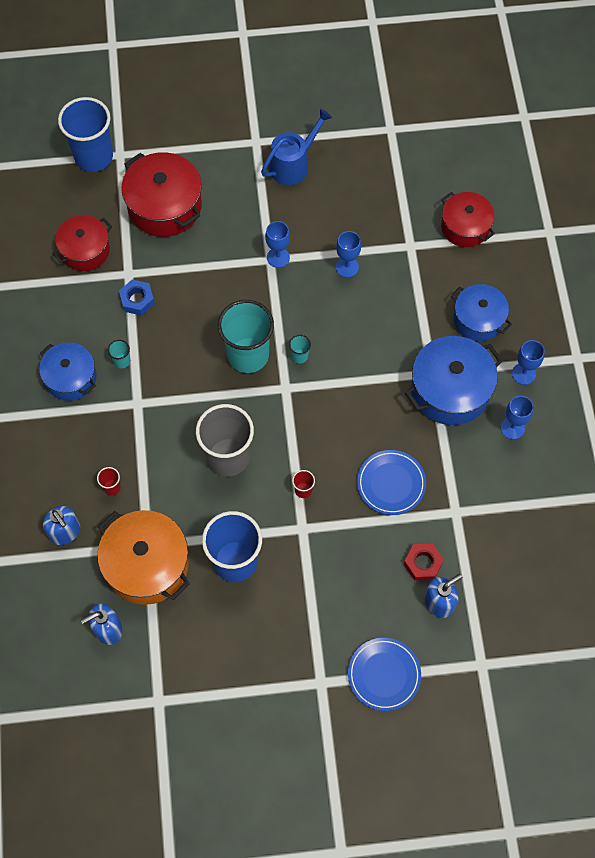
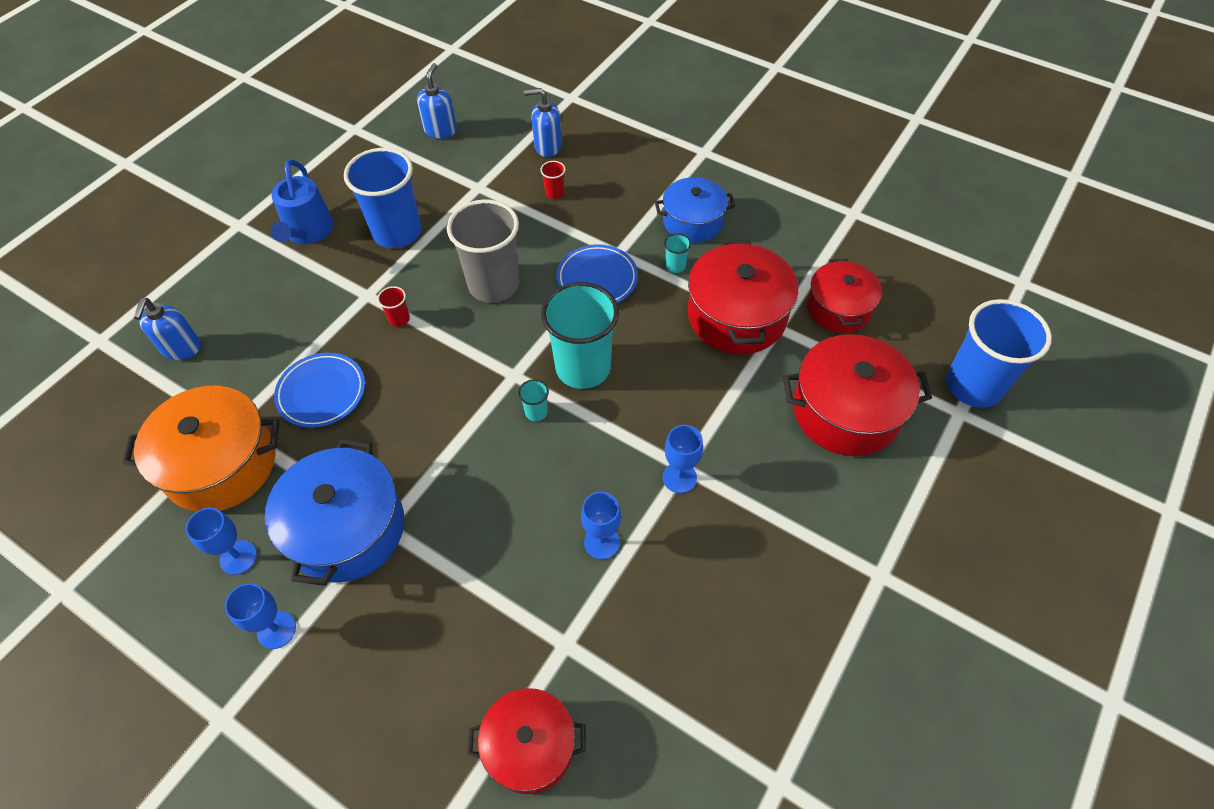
camera: 130 degrees right, 10 degrees down
(137, 300) = (736, 316): blue nut -> red pot
(147, 565) = (462, 178): orange pot -> orange pot (221, 464)
(293, 165) = (808, 594): blue watering can -> blue watering can (308, 232)
(384, 675) = (187, 267): blue plate -> blue plate (597, 279)
(422, 563) = (226, 361): red nut -> none
(478, 319) = (392, 639): blue pot -> none

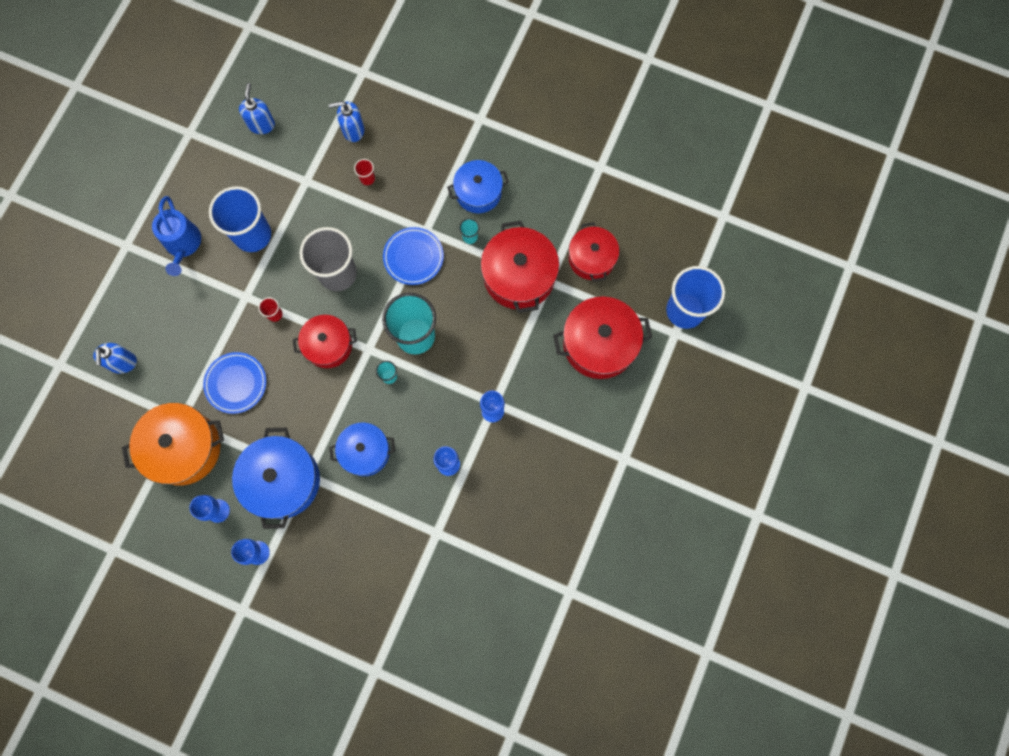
camera: 10 degrees left, 20 degrees up
(479, 506) = (365, 452): none -> blue pot
(530, 746) = (426, 595): red pot -> red pot (328, 345)

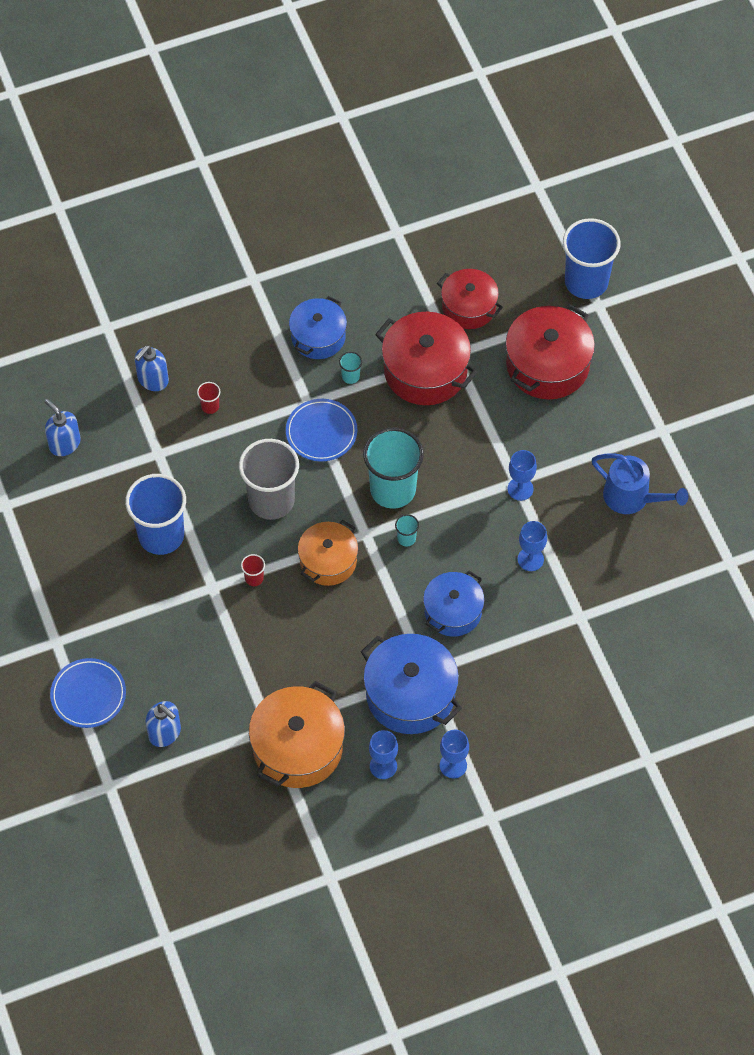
camera: 45 degrees left, 15 degrees down
(183, 245) = (108, 596): blue watering can -> blue watering can (632, 497)
(236, 383) = (284, 659): blue plate -> blue plate (88, 695)
(328, 345) = (328, 561): red pot -> orange pot

